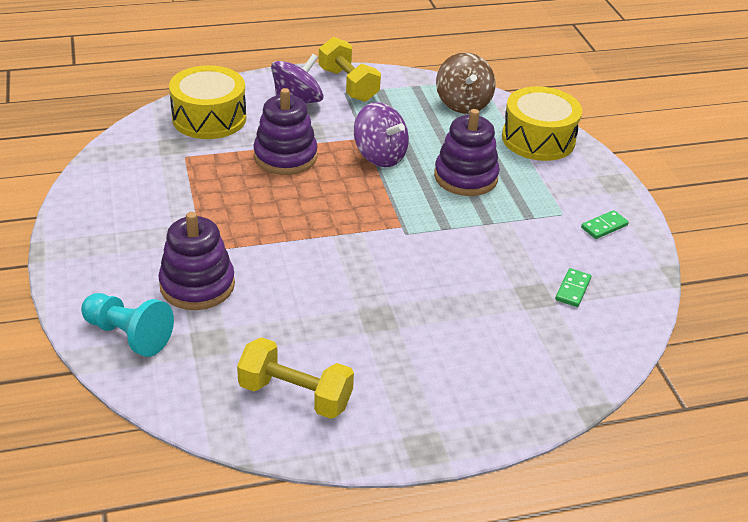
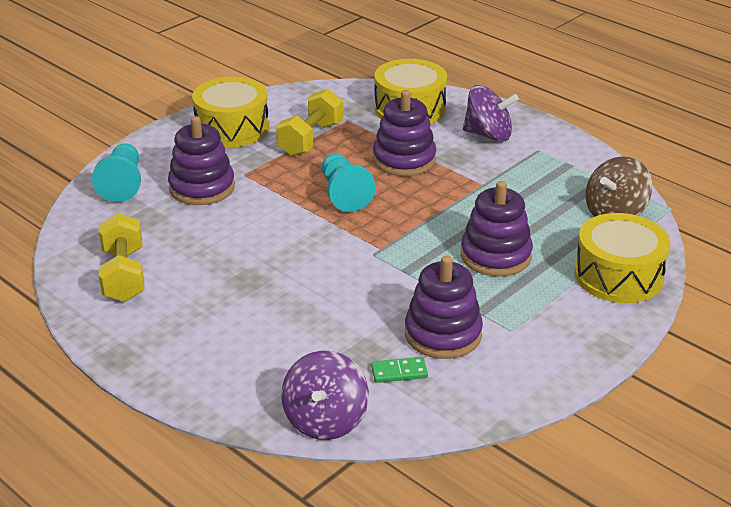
camera: 60 degrees right, 5 degrees down
(113, 224) = (232, 128): none -> yellow drum
(302, 209) = (344, 194): none -> turquoise pawn
(348, 85) = (552, 147): yellow dumbbell -> yellow dumbbell (311, 139)
(380, 156) = (466, 201): purple spinning top -> purple spinning top (325, 420)
(542, 247) = (443, 334): none -> purple stacking toy
(604, 226) = (523, 362): green domino -> none

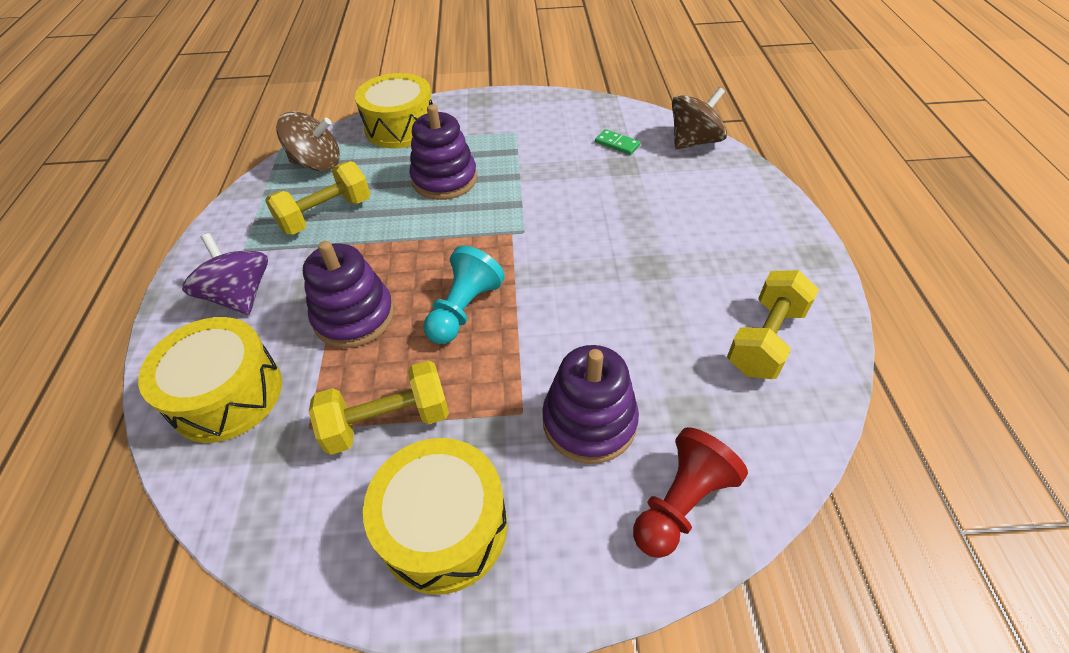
camera: 135 degrees left, 15 degrees up
(122, 184) = (681, 503): turquoise pawn -> red pawn
(325, 420) = (694, 141): purple spinning top -> brown spinning top
(443, 334) = (560, 150): purple stacking toy -> none
(531, 190) = (326, 215): none -> yellow dumbbell

